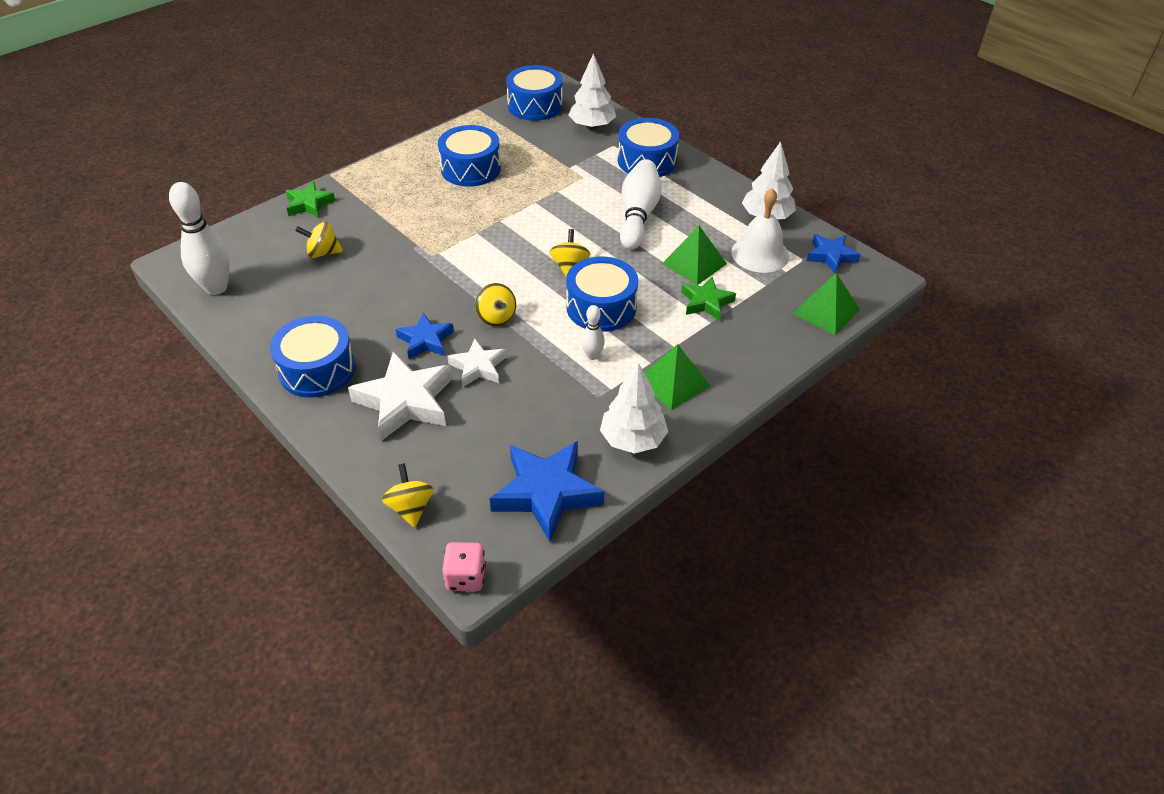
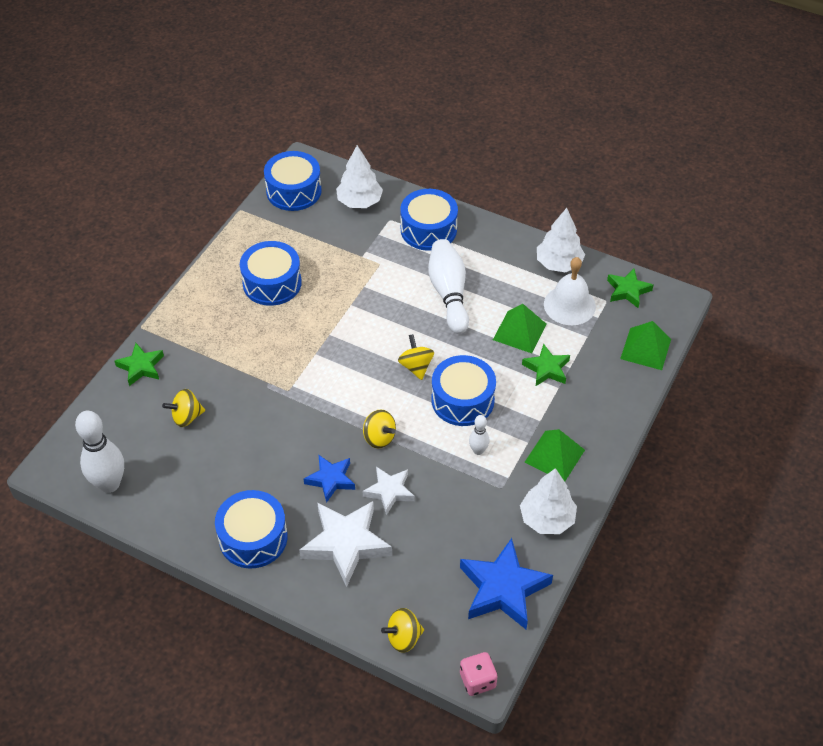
camera: 20 degrees left, 5 degrees up
(410, 508) = (403, 638): yellow spinning top -> yellow spinning top turned 75 degrees counterclockwise
(831, 256) = (628, 291): blue star -> green star

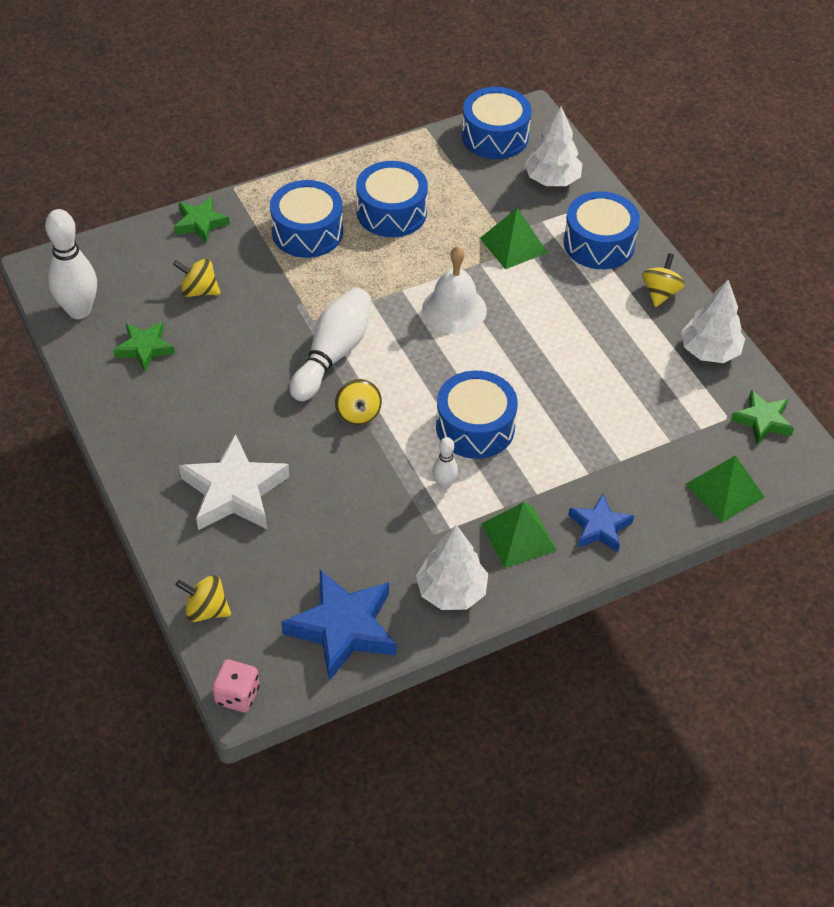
camera: 35 degrees right, 0 degrees up
(253, 538) = (157, 433): blue drum -> blue drum (307, 232)
(331, 479) = (276, 424): blue star -> blue star (599, 527)
(389, 491) = (320, 469): white star -> none
(416, 366) = (458, 368): yellow spinning top -> yellow spinning top (660, 293)
(449, 293) = (560, 317): white bowling pin -> white bowling pin (333, 354)
(519, 331) = (600, 395): green pyramid -> green pyramid (513, 245)
(547, 369) = (593, 447): green star -> green star (145, 348)
(569, 305) = (681, 399): white bell -> white bell (454, 309)

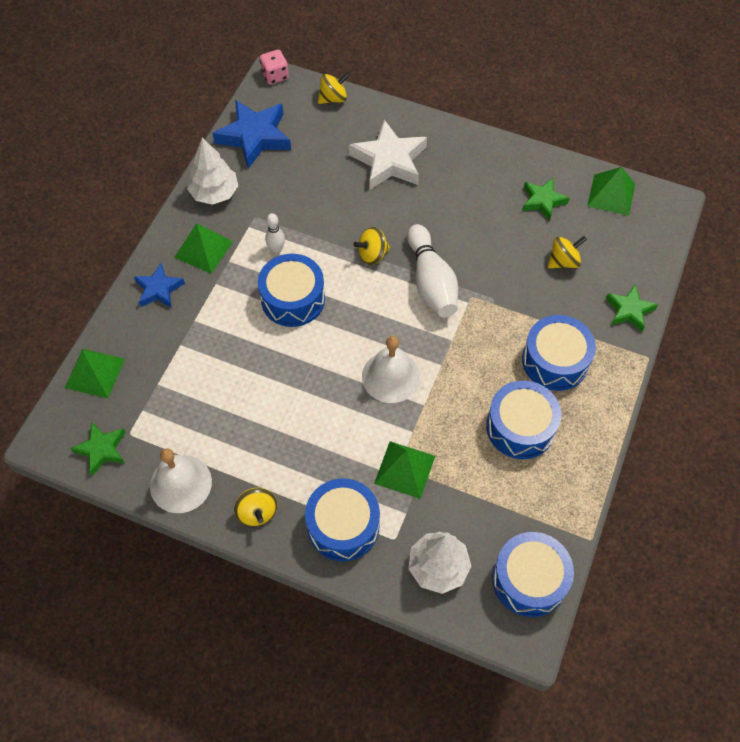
camera: 140 degrees right, 10 degrees up
(79, 310) = (611, 195): white bowling pin -> green pyramid
(358, 414) = (372, 254): yellow spinning top -> yellow spinning top turned 60 degrees counterclockwise
(709, 351) = (180, 483): white tree -> white bell

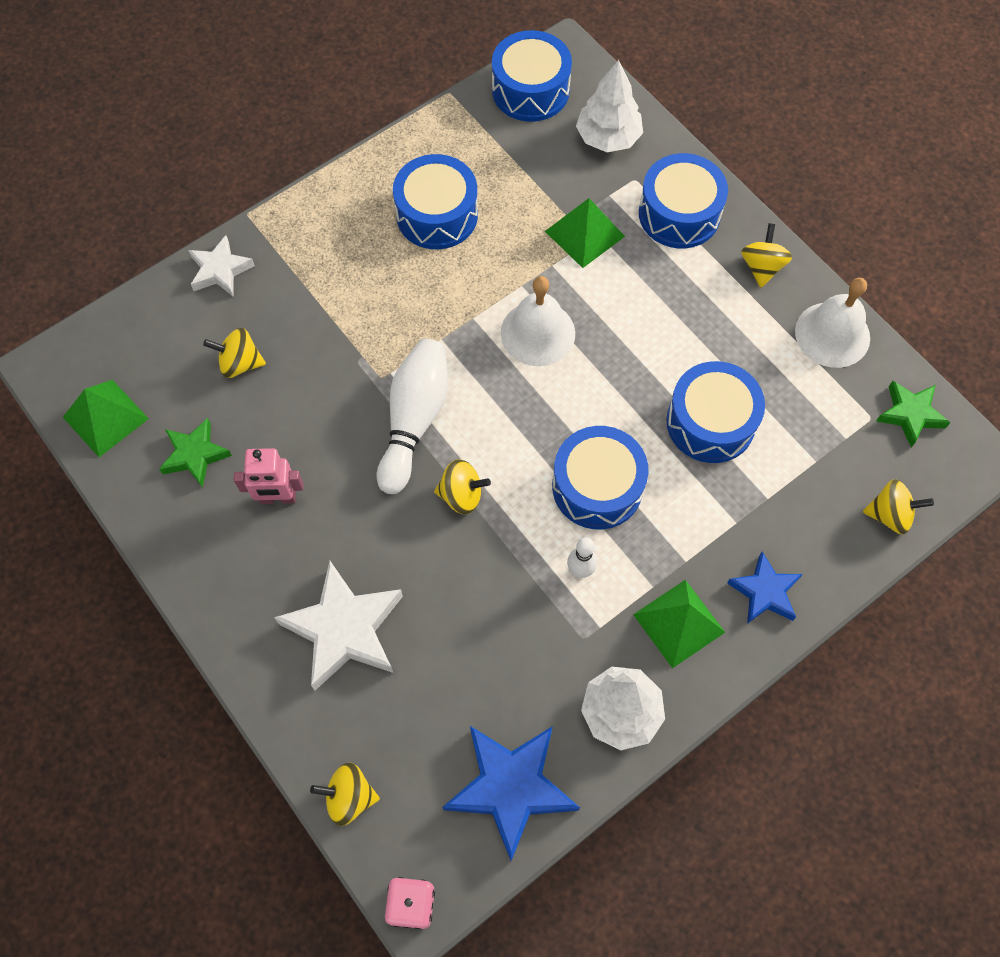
camera: 150 degrees left, 5 degrees up
(95, 373) = (890, 515): green pyramid -> yellow spinning top
(477, 202) = (278, 498): none -> pink robot
(555, 361) = (347, 259): blue drum -> blue drum (710, 422)
(629, 311) = (220, 270): green star -> white star

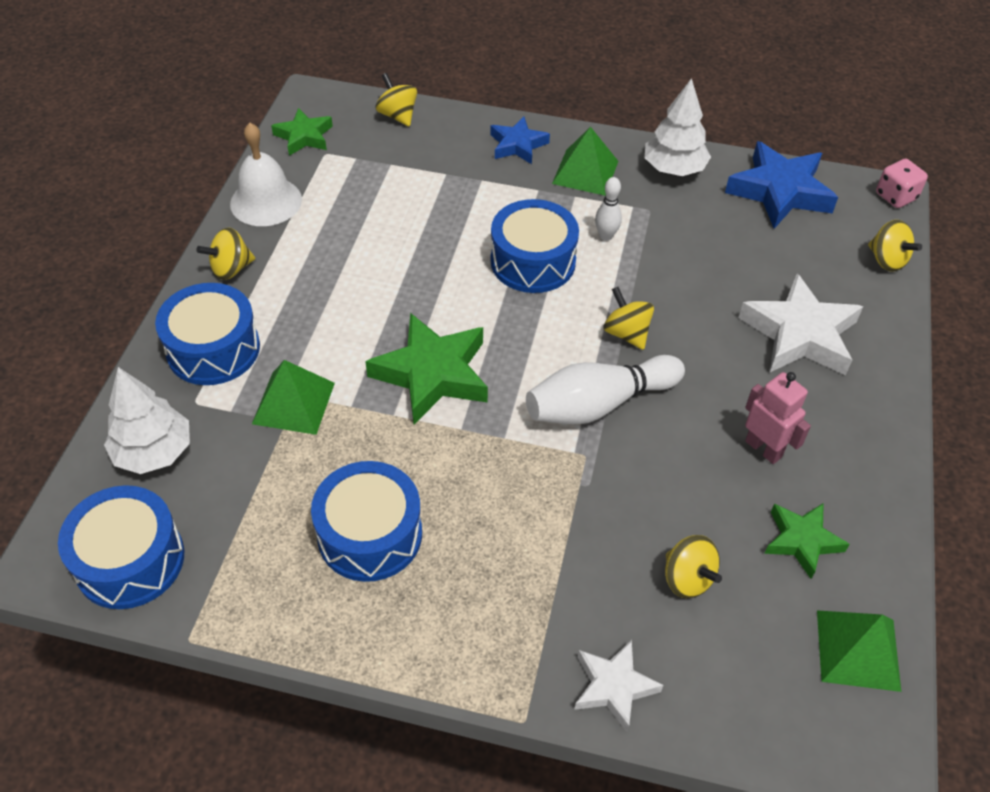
camera: 130 degrees left, 15 degrees down
(538, 333) = (432, 374): white bell -> green star
(710, 422) = (413, 229): blue drum -> none

